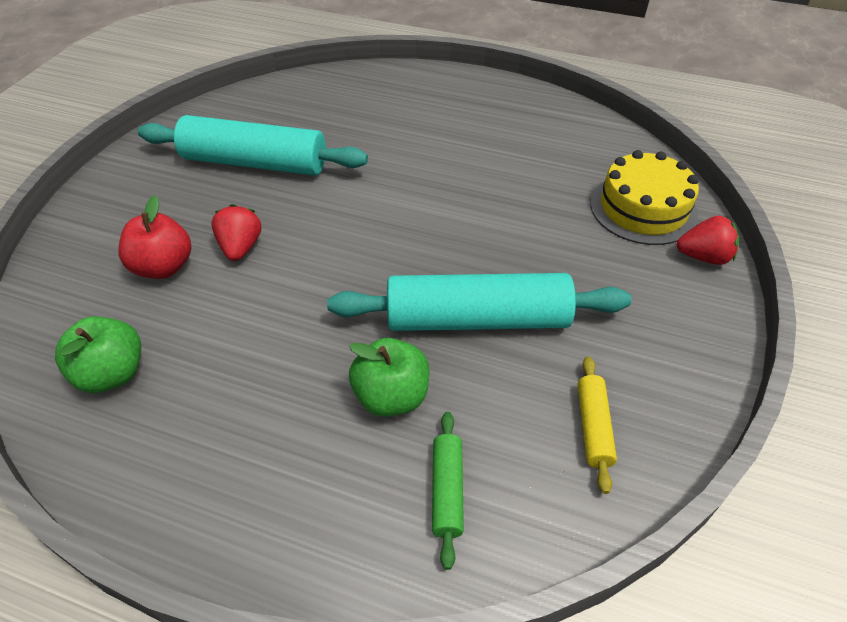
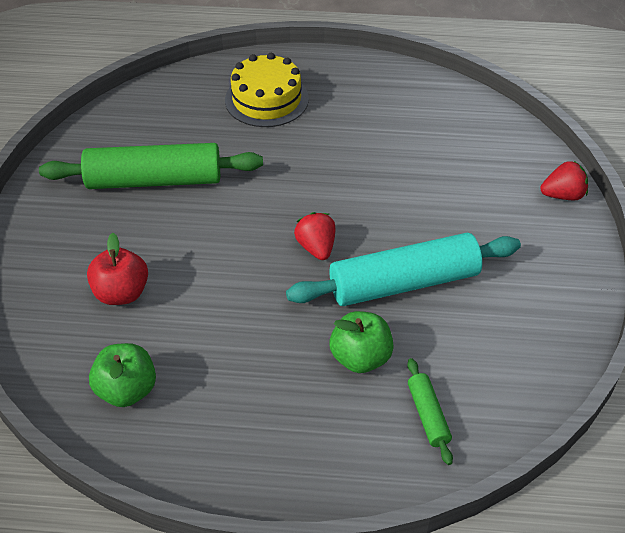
camera: 15 degrees left, 0 degrees up
(240, 247) = (181, 262): red strawberry -> red strawberry (316, 247)
(255, 162) = (154, 180): turquoise rolling pin -> green rolling pin
(593, 427) = (517, 346): yellow rolling pin -> none
(643, 208) = (505, 161): yellow cake -> yellow cake (266, 99)

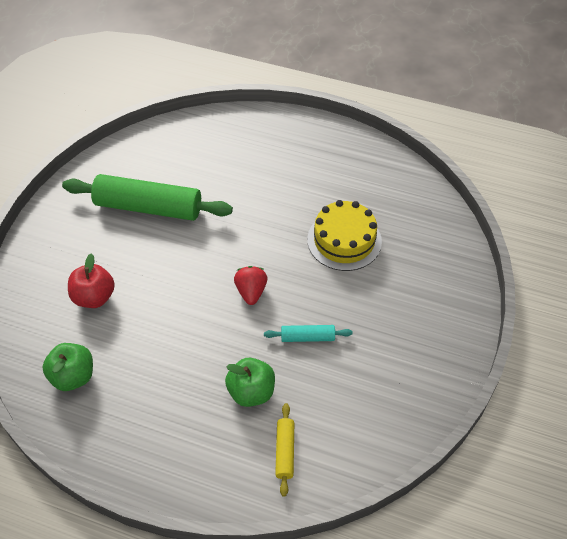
camera: 15 degrees right, 5 degrees up
(266, 99) = (258, 153): yellow cake -> yellow cake (344, 240)
(404, 283) = (307, 337): turquoise rolling pin -> turquoise rolling pin, size x0.45
(427, 415) = (284, 451): green rolling pin -> yellow rolling pin
(562, 195) = (466, 289): red strawberry -> none

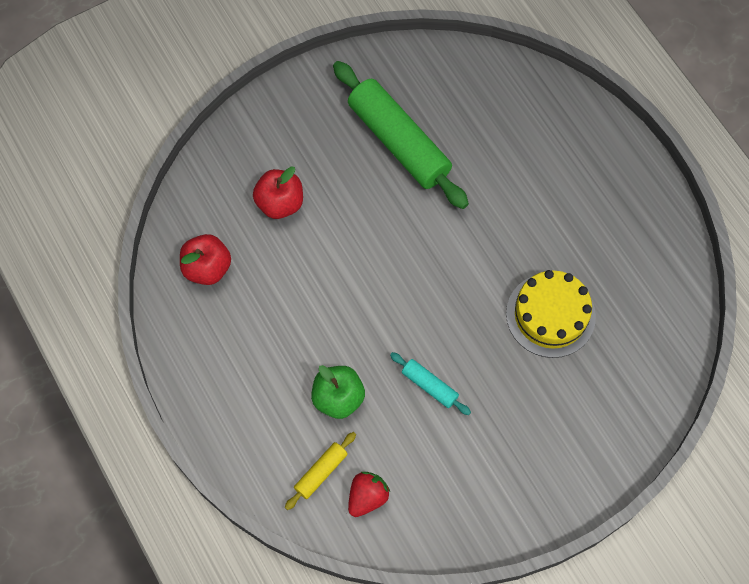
camera: 40 degrees right, 15 degrees up
(73, 376) = (207, 268): green apple -> red apple
(251, 292) = (418, 302): red strawberry -> red strawberry (367, 497)

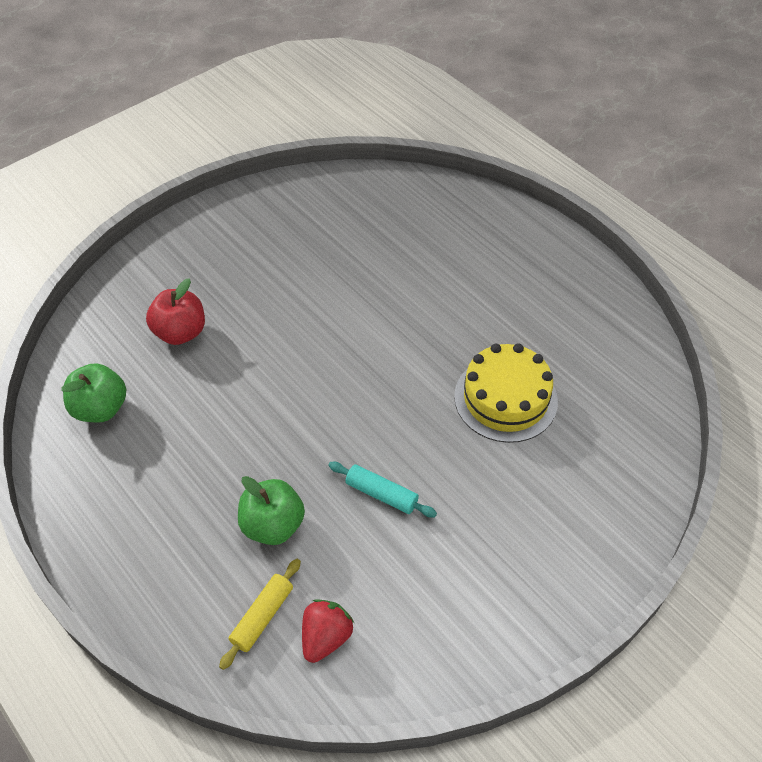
camera: 10 degrees left, 15 degrees down
(207, 268) = (100, 408): red apple -> green apple
(399, 142) = (305, 258): green rolling pin -> none

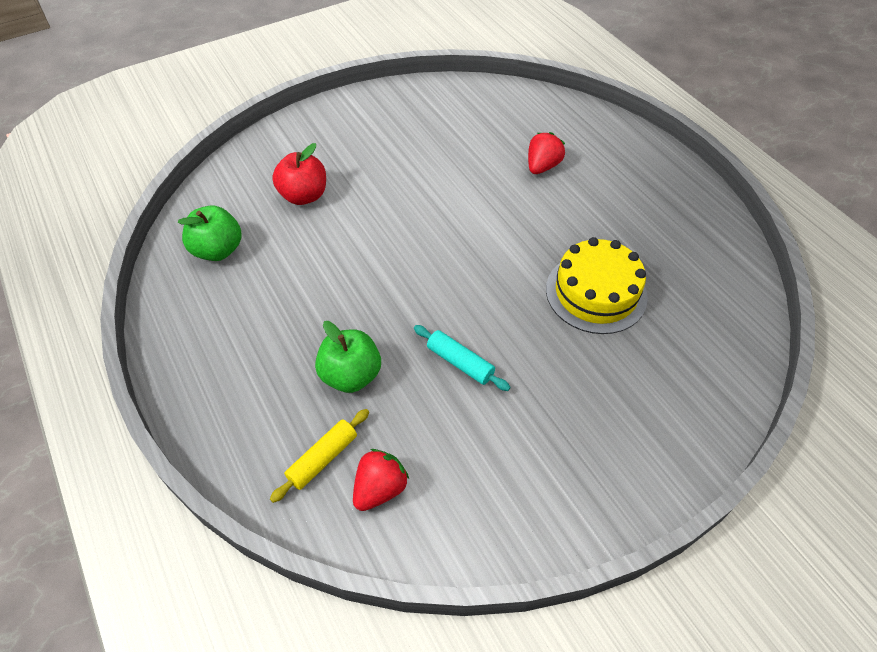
camera: 10 degrees right, 0 degrees up
(429, 264) = (542, 166): none -> red strawberry

